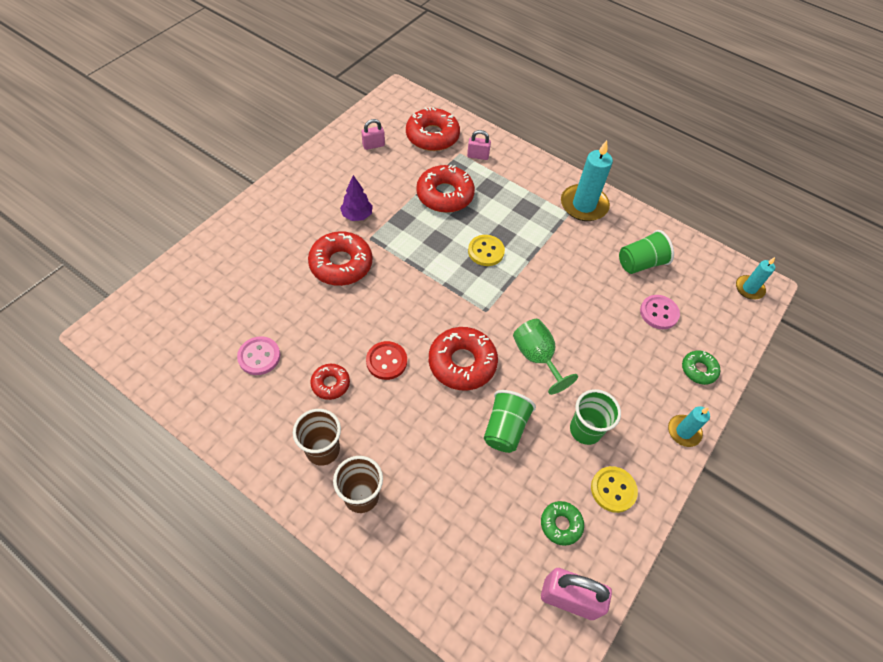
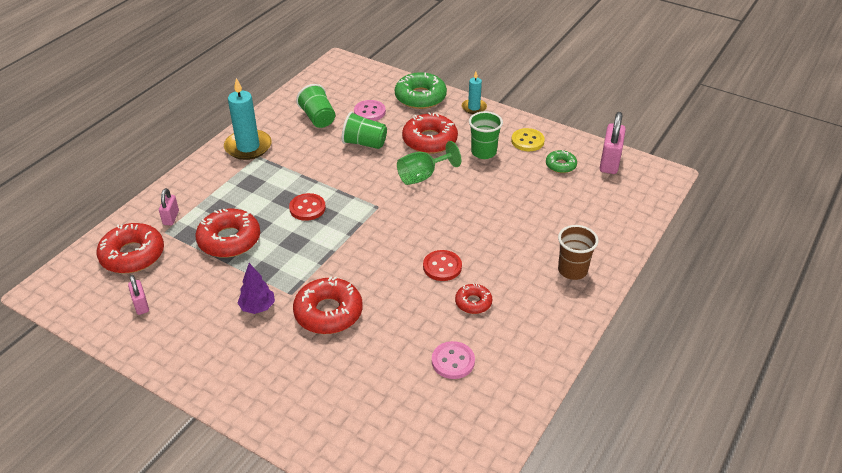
camera: 90 degrees left, 15 degrees down
(323, 450) = (539, 299): brown cup -> none
(462, 363) = (435, 219): red donut -> red donut (429, 140)
(486, 251) = (307, 208): yellow button -> red button
(505, 428) = (492, 193): green cup -> green cup (364, 143)
(698, 370) = (420, 97): green donut -> green donut, size x1.84
(749, 288) = (341, 68): turquoise candle -> none

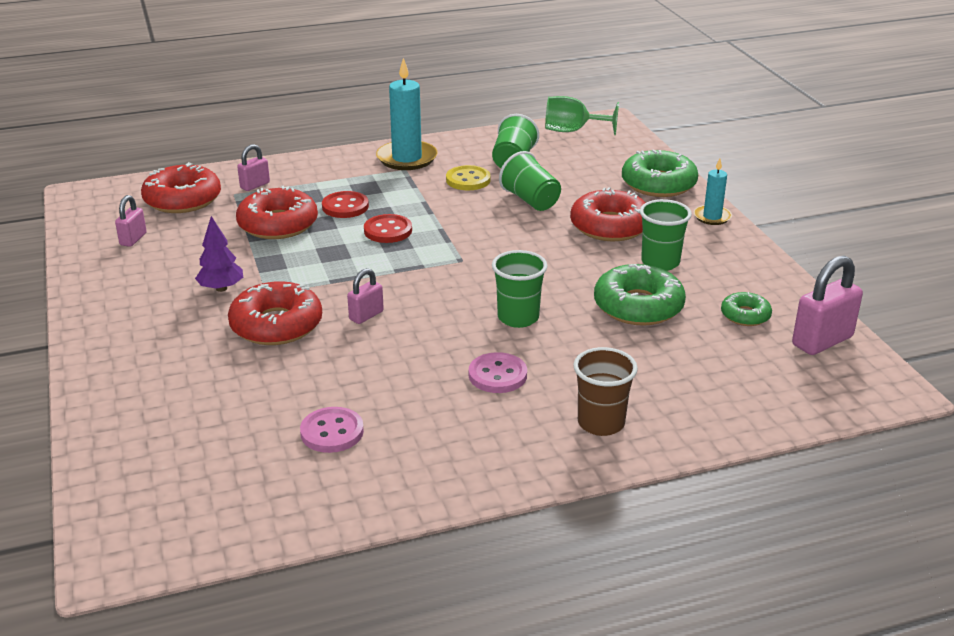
camera: 40 degrees right, 10 degrees down
(369, 112) = (578, 176): pink button -> pink button (497, 375)
(373, 275) = (366, 315): none -> pink padlock
(423, 176) = (552, 255): green goblet -> green goblet (572, 131)
(442, 267) = (450, 344): red button -> red button (345, 207)
(456, 229) = (518, 318): none -> green cup
(473, 302) = (434, 392): red donut -> none
(506, 187) = (638, 306): none -> green donut
(527, 141) = (735, 274): yellow button -> yellow button (468, 180)

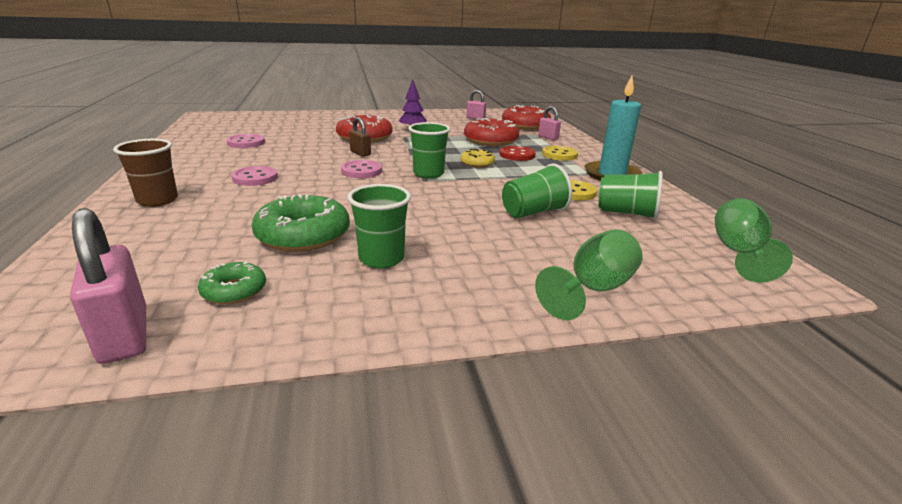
camera: 95 degrees right, 5 degrees down
(337, 181) = (559, 155): none -> yellow button
(366, 315) = (360, 153): pink padlock -> brown padlock
(388, 231) = (477, 163): red button -> yellow donut
(443, 303) = (361, 171): none -> pink button
(518, 318) = (323, 189): green cup -> green cup (428, 174)
(610, 226) = (473, 243): red donut -> none
(658, 184) = (593, 290): green donut -> green goblet
(712, 217) = (491, 316): turquoise candle -> none

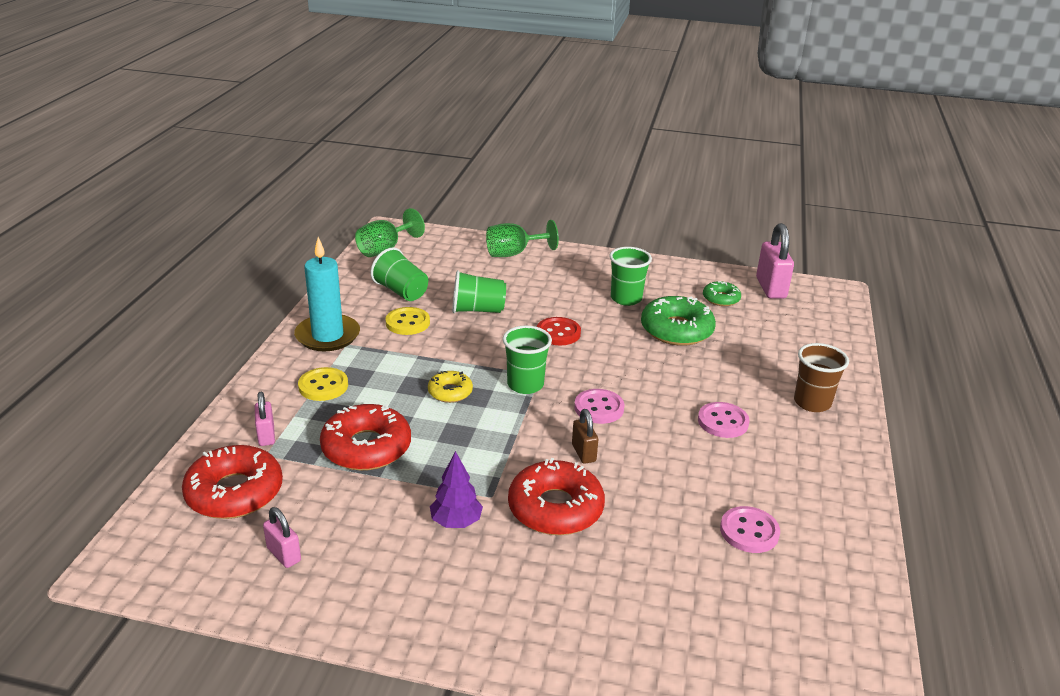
camera: 155 degrees left, 5 degrees up
(517, 155) = (378, 398): red button -> red button (558, 333)

